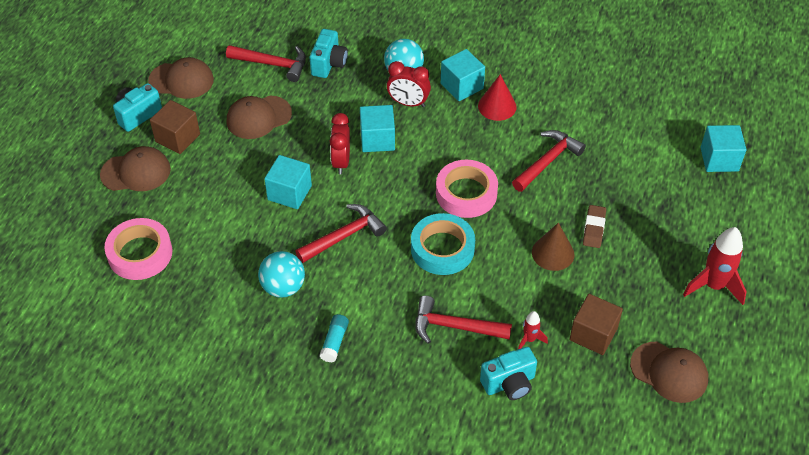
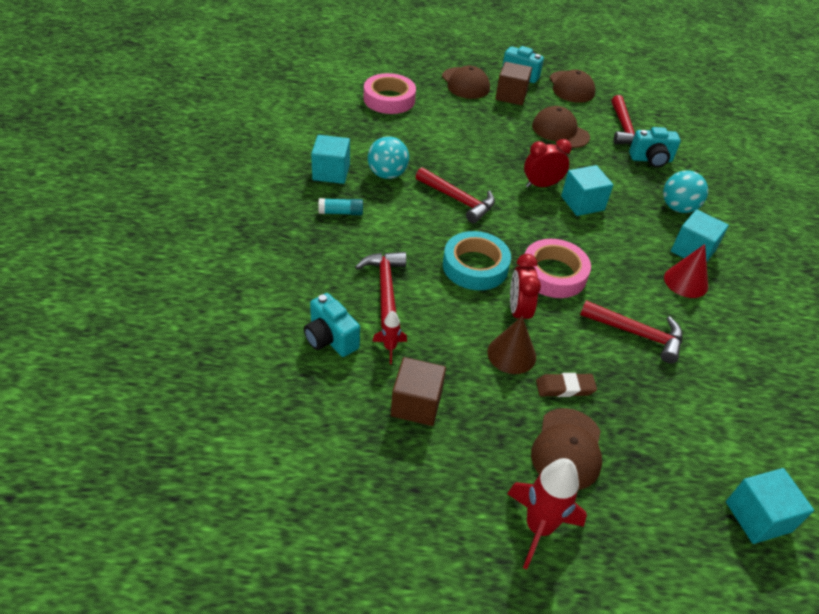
camera: 70 degrees right, 5 degrees down
(289, 193) = (489, 161): turquoise cube -> turquoise cube (331, 172)
(408, 103) = (641, 216): red clock -> red clock (518, 311)
(669, 372) = (388, 487): brown cap -> brown cap (567, 449)

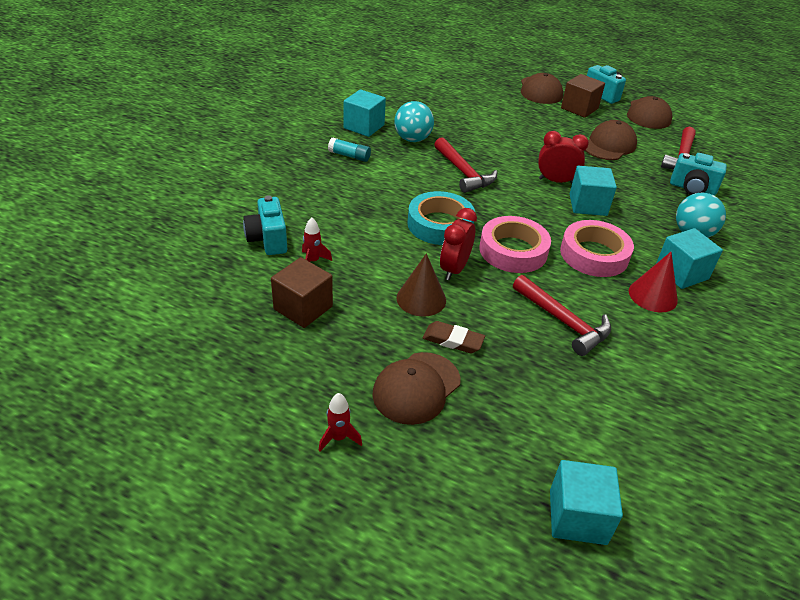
camera: 25 degrees right, 5 degrees down
(385, 288) = (344, 218): red hammer -> none
(389, 99) = (458, 87): pink tape -> pink tape (594, 254)
(538, 527) = (338, 438): red rocket -> red rocket, size x0.51
(560, 131) = (609, 145): brown cap -> brown cap turned 60 degrees clockwise

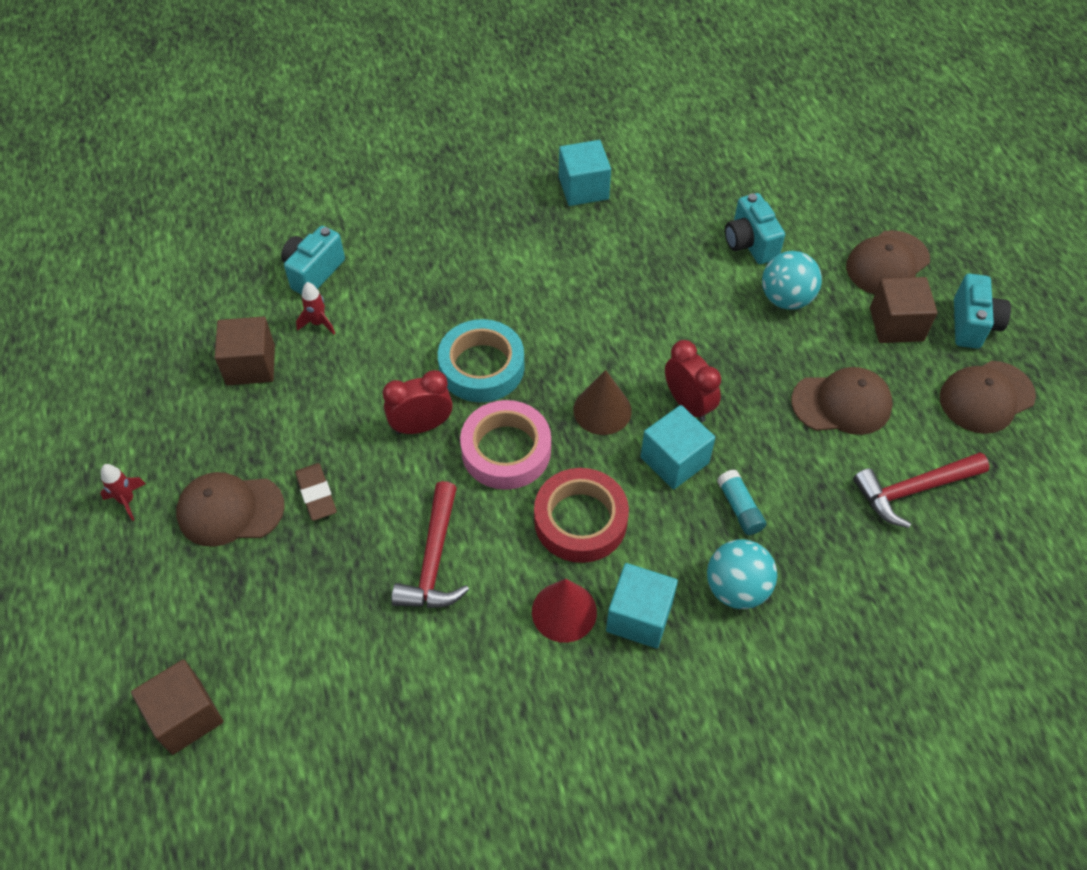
camera: 50 degrees right, 15 degrees up
(349, 156) = (514, 220): turquoise glue stick -> turquoise glue stick (739, 508)
(412, 139) = (611, 239): turquoise ball -> turquoise ball (786, 299)
(421, 299) = (349, 433): brown cone -> brown cone (602, 410)
(463, 172) = (600, 320): red hammer -> none
(577, 517) = (185, 716): turquoise cube -> brown cube
(594, 254) = (580, 520): pink tape -> red tape
(692, 189) = (846, 538): turquoise camera -> turquoise camera (750, 243)

